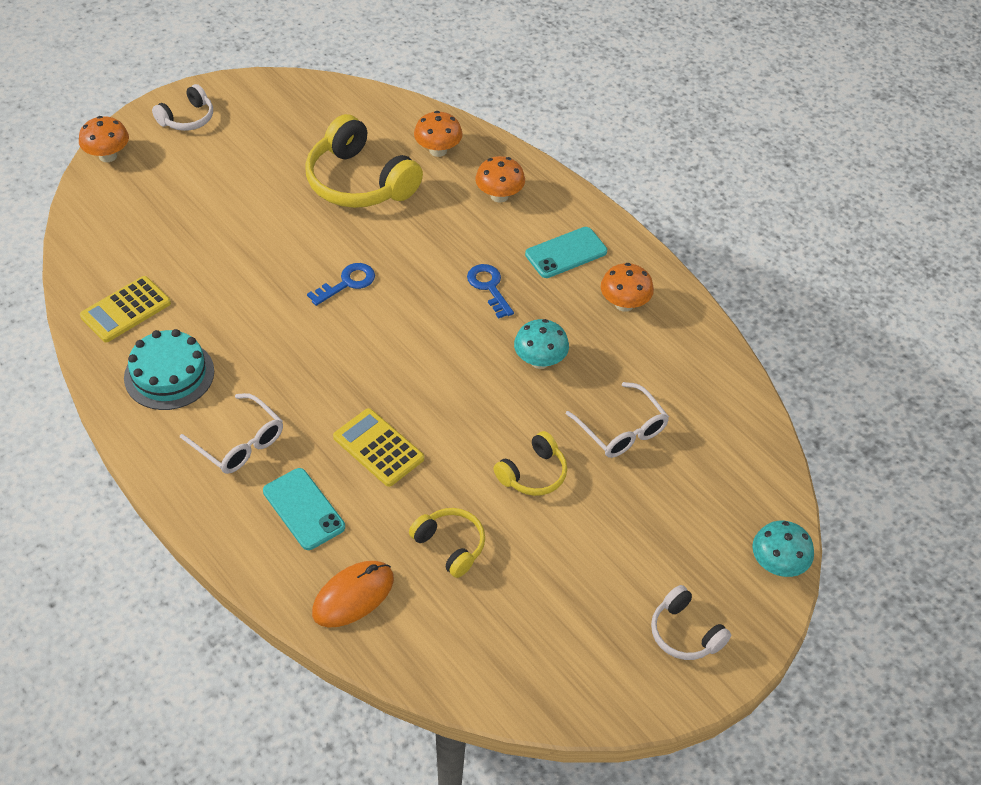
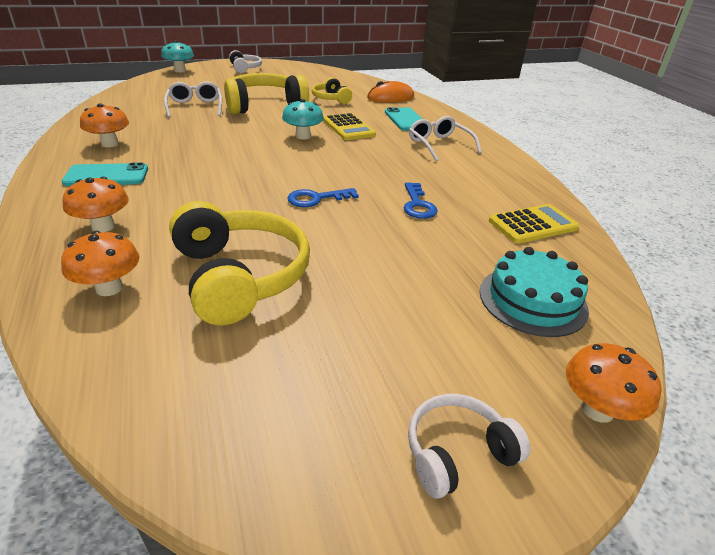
camera: 160 degrees left, 15 degrees down
(169, 374) = (489, 181): turquoise cake -> turquoise cake (532, 300)
(489, 287) = (198, 172): blue key -> blue key (417, 205)
(533, 474) = (264, 106): yellow headphones -> yellow headphones, size x1.87
(540, 361) = (208, 135): turquoise mushroom -> turquoise mushroom (303, 136)

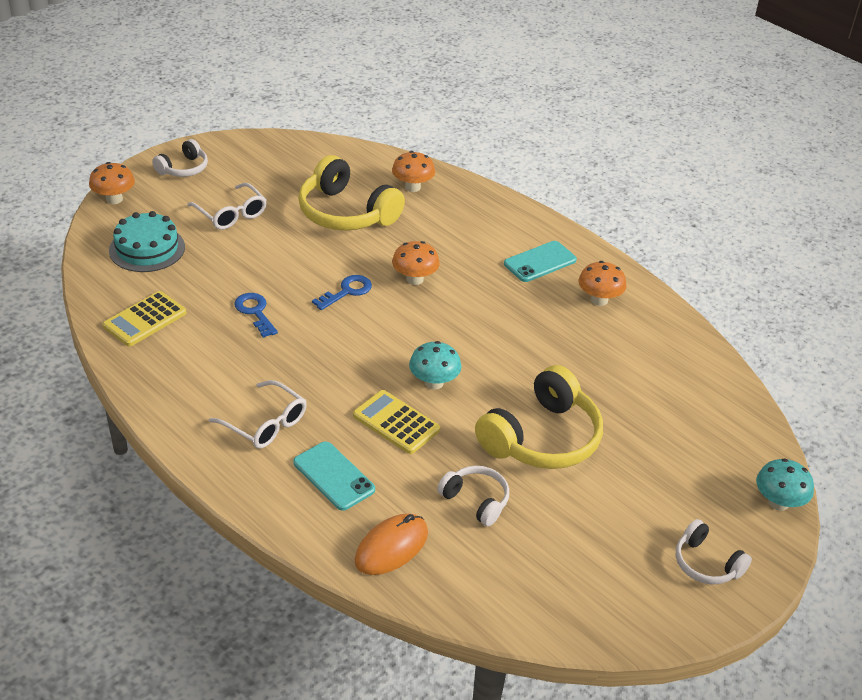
camera: 155 degrees right, 5 degrees up
(103, 226) = (473, 220): orange mushroom -> orange mushroom (414, 279)
(195, 107) = (616, 399): white glasses -> white glasses (231, 214)
(331, 99) = (476, 500): yellow headphones -> white headphones

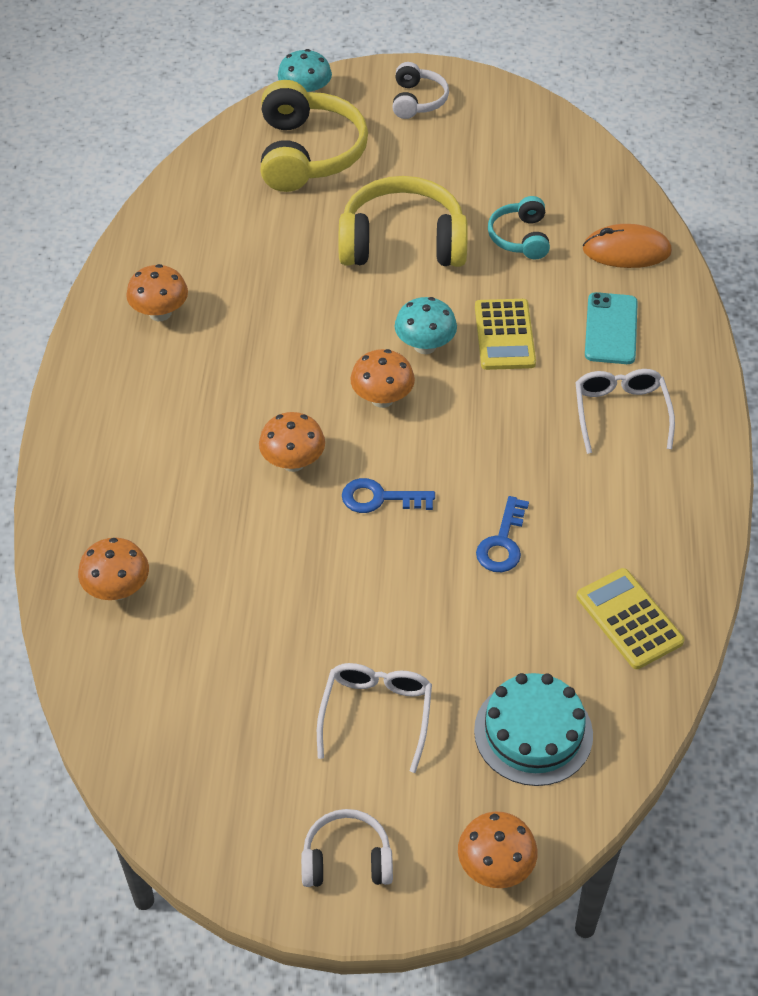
camera: 130 degrees left, 10 degrees up
(145, 320) = (629, 619): yellow calculator -> yellow calculator turned 120 degrees counterclockwise
(346, 213) = (244, 609): yellow headphones -> yellow headphones (308, 153)
(415, 338) = (382, 398): none -> orange mushroom
(476, 500) = (520, 237): white headphones -> turquoise headphones
(540, 262) = (145, 389): turquoise phone -> none

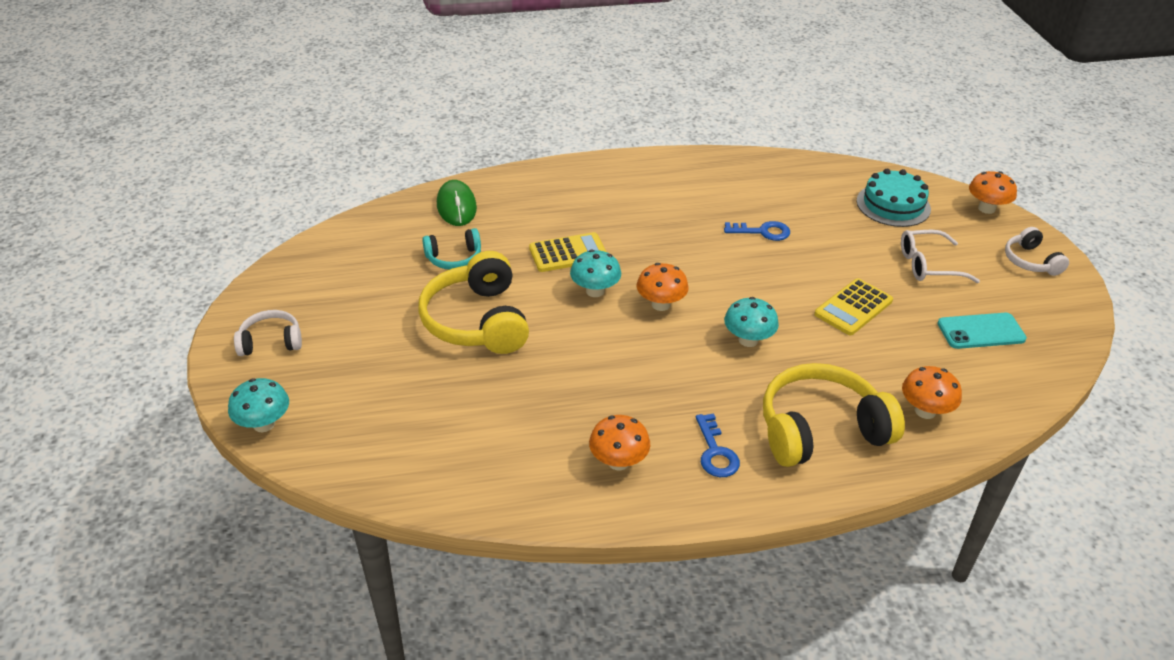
camera: 105 degrees left, 10 degrees down
(293, 462) = (748, 340): orange mushroom -> turquoise mushroom
(308, 153) = (362, 403): yellow headphones -> yellow headphones (820, 430)
(379, 498) = (757, 291): blue key -> blue key (715, 452)
(611, 329) = (543, 206): turquoise phone -> turquoise phone (981, 331)
(620, 413) = (623, 196): white glasses -> none
(626, 251) = (456, 206): orange mouse -> green mouse
(629, 619) = (790, 179): yellow calculator -> yellow calculator (853, 308)

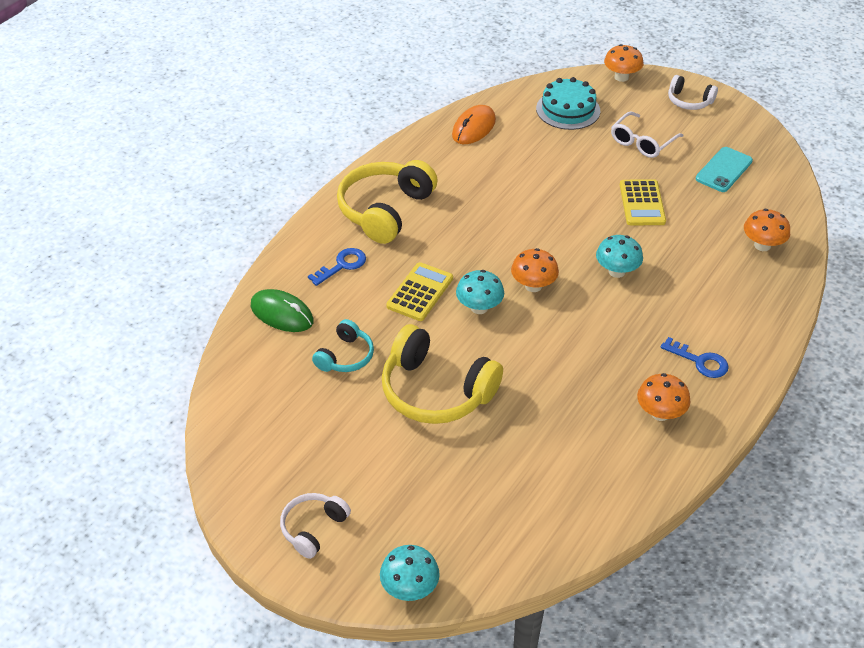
camera: 45 degrees left, 5 degrees up
(762, 232) = (519, 184): blue key -> blue key (342, 265)
(786, 174) = (474, 128): none -> orange mouse
(820, 430) = (730, 300): yellow headphones -> yellow headphones (385, 210)

